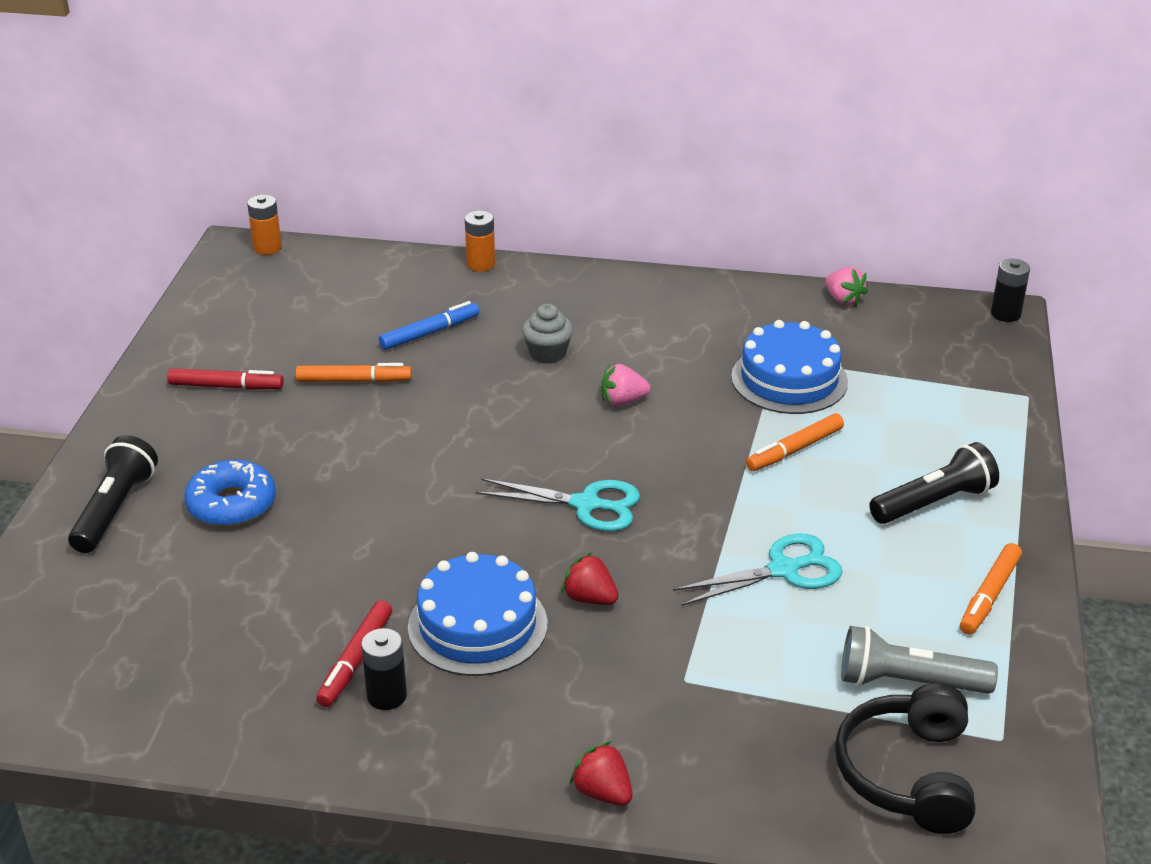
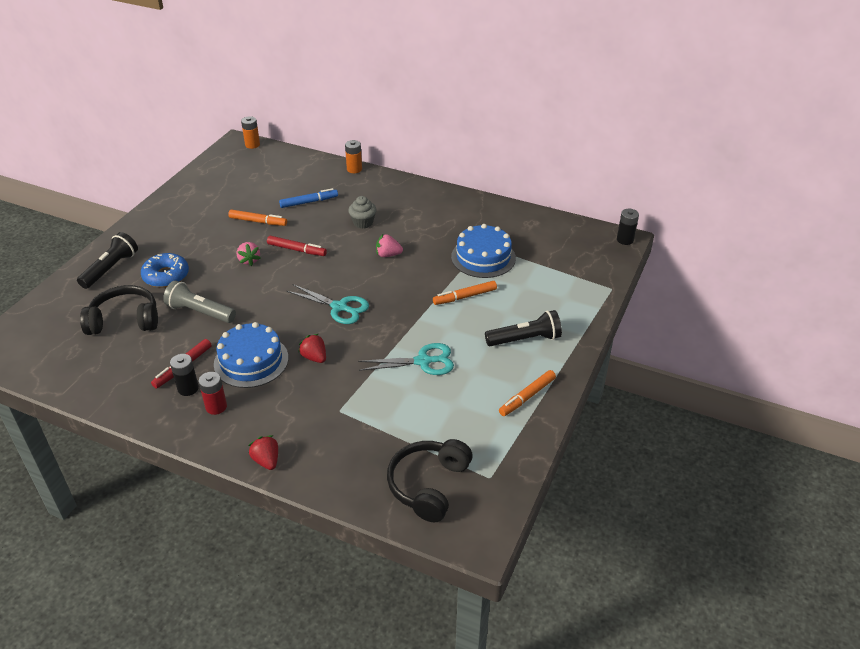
camera: 15 degrees right, 5 degrees up
(195, 598) = (124, 320): none -> black headphones
(226, 386) = (195, 214): red marker -> red marker (296, 250)
(458, 718) = (216, 407): none -> red battery
(843, 300) = (537, 218): pink strawberry -> pink strawberry (249, 260)
(908, 682) = (456, 435): grey flashlight -> grey flashlight (200, 312)

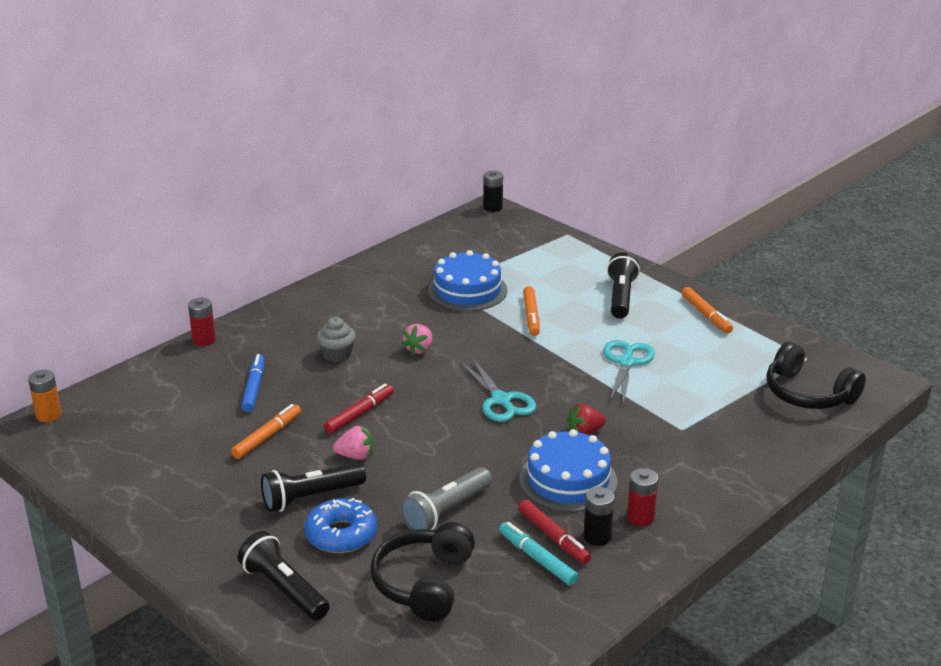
camera: 70 degrees left, 10 degrees down
(157, 364) = (537, 559): none -> turquoise marker
(200, 254) = (310, 497): none -> black flashlight
(266, 460) = (743, 490): red strawberry -> none
(339, 307) = (501, 400): turquoise scissors -> turquoise scissors turned 105 degrees clockwise
(354, 169) = (204, 340): orange battery -> red battery

